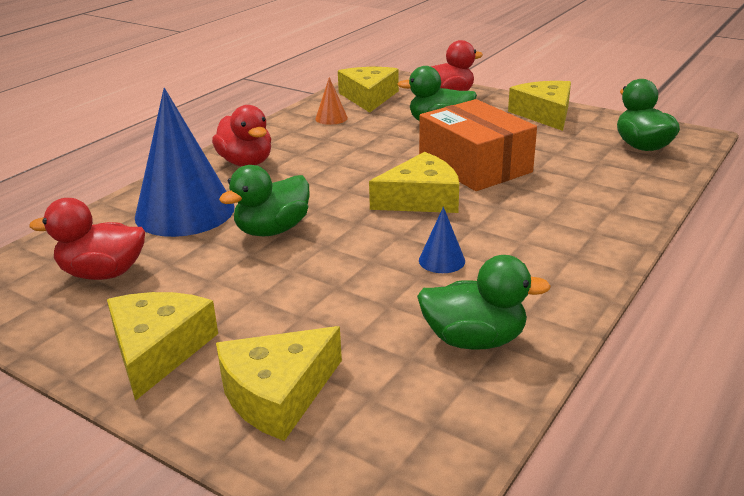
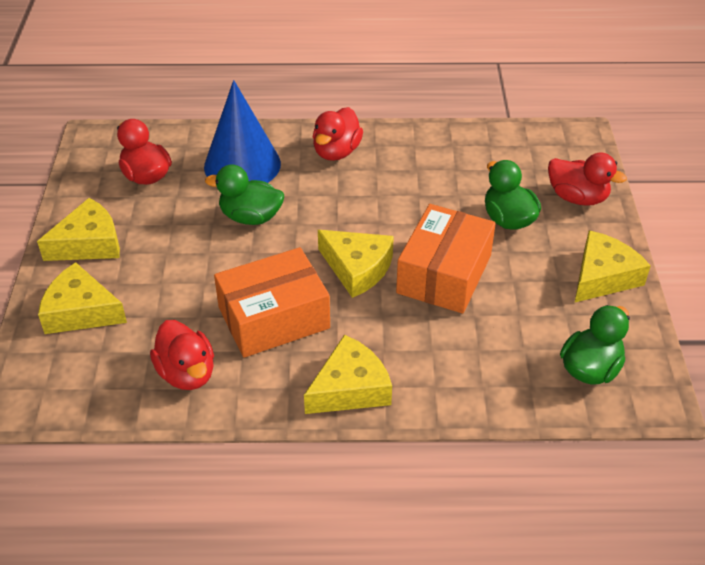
camera: 55 degrees right, 15 degrees up
(331, 118) = (457, 153): orange cone -> none
(368, 97) = (524, 152): yellow cheese -> yellow cheese (350, 388)
(442, 260) = (274, 318): blue cone -> orange box
(474, 340) = (187, 373): green duck -> red duck

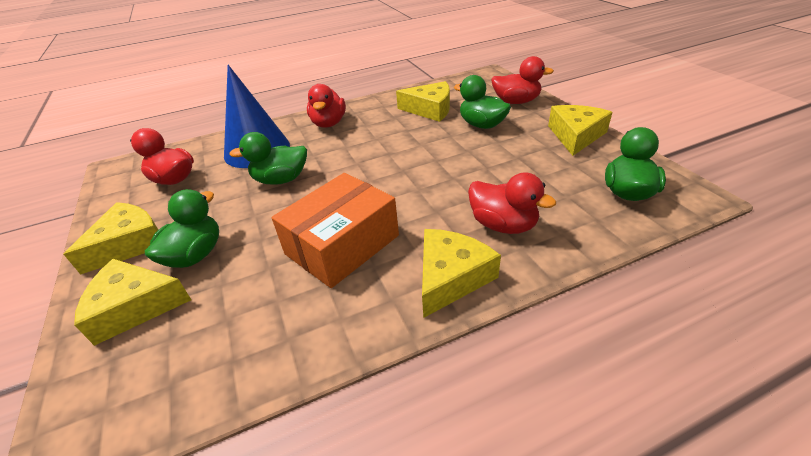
camera: 20 degrees left, 5 degrees down
(142, 278) = (195, 255): none -> green duck
(187, 373) = (278, 325): red duck -> red duck (503, 225)
(357, 268) = (392, 186): yellow cheese -> yellow cheese (430, 109)
(444, 274) = (464, 168): orange box -> none

